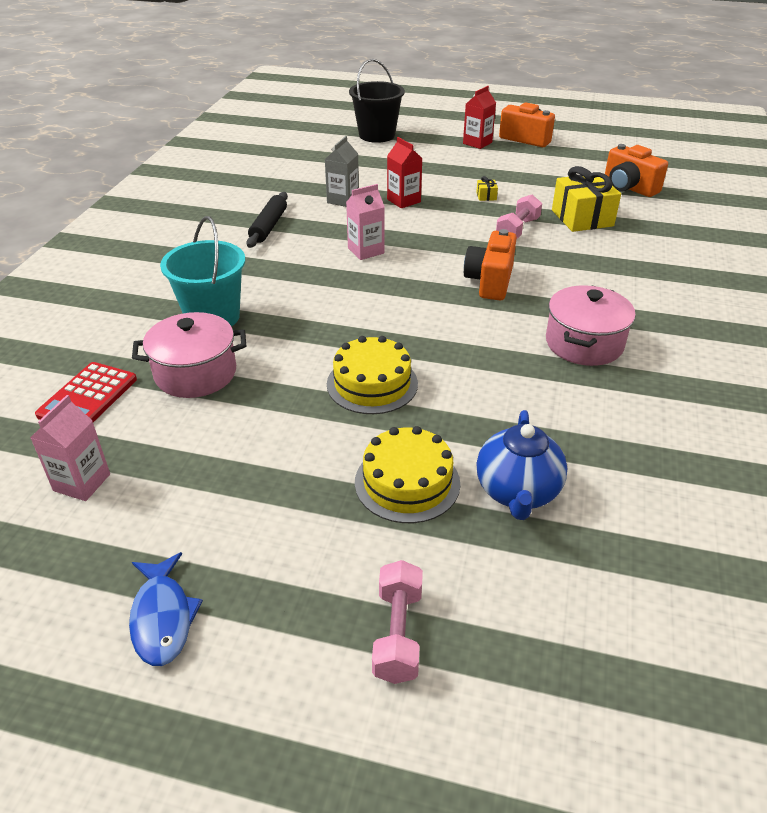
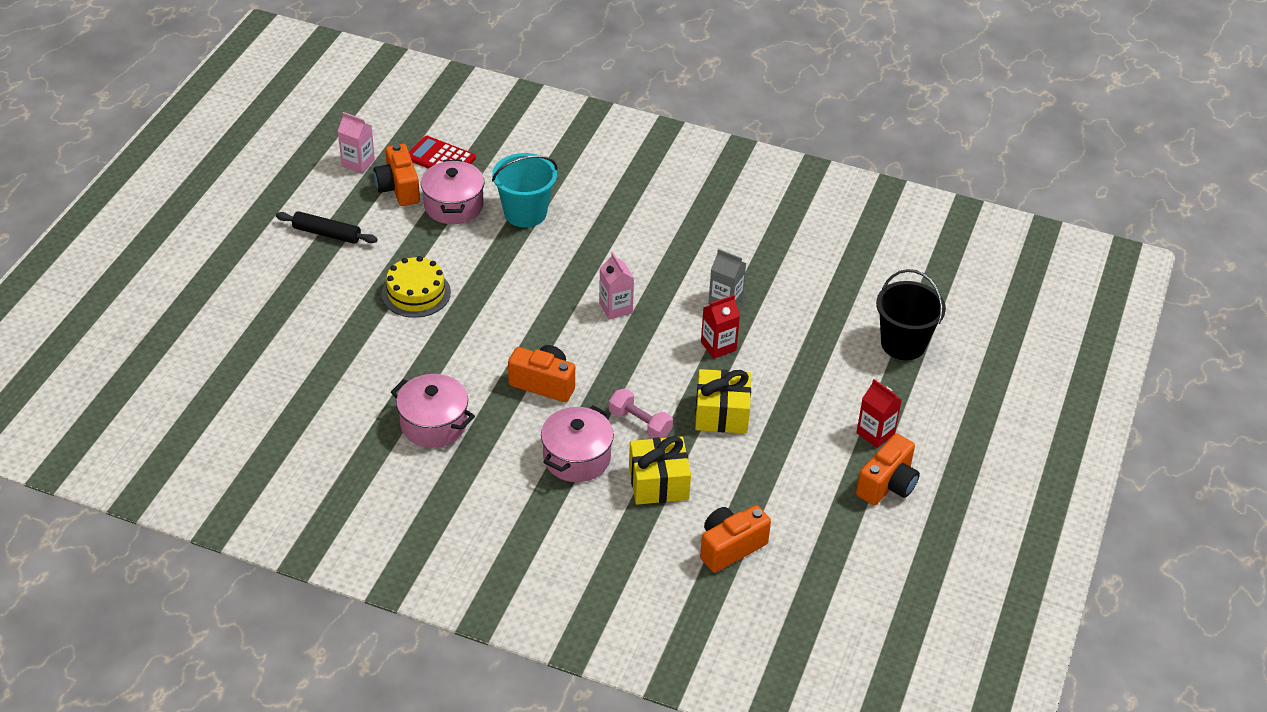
camera: 95 degrees right, 5 degrees up
(152, 429) = (398, 188): none -> orange camera
(162, 617) = (247, 199): blue fish -> none
(268, 226) = (674, 246): black rolling pin -> black rolling pin (327, 234)
(398, 633) = (203, 282): pink dumbbell -> none
(407, 482) = (310, 299): yellow cake -> none
(486, 196) = (721, 414): yellow gift -> yellow gift, size x2.47
(517, 492) = (284, 349): blue teapot -> none
(578, 257) = (577, 458): none -> pink pot

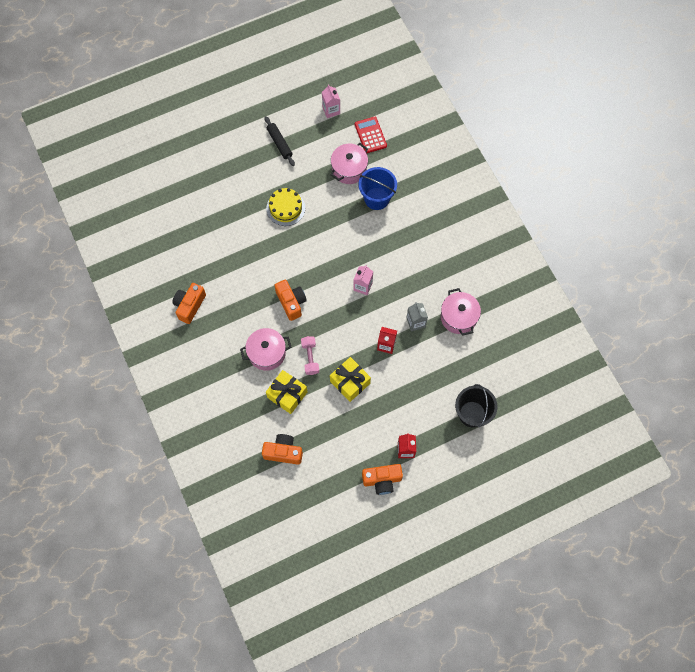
camera: 45 degrees right, 25 degrees up
(398, 188) = (334, 140): orange camera -> orange camera (189, 306)
(434, 424) = (227, 286): pink pot -> pink pot (458, 317)
(525, 213) = (376, 198): turquoise bucket -> blue bucket

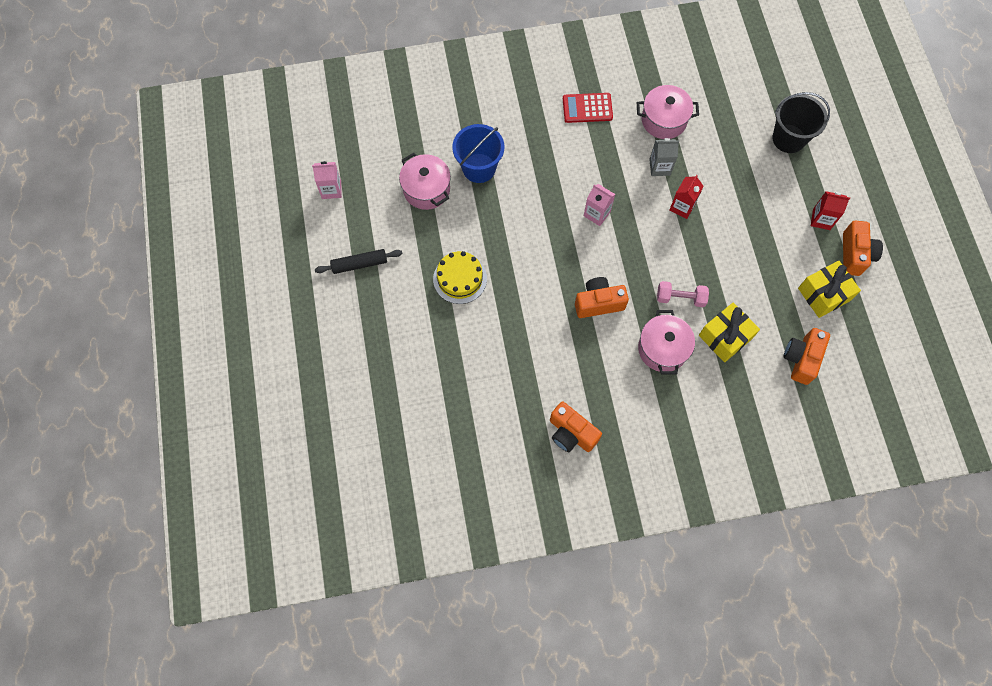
camera: 75 degrees left, 0 degrees up
(350, 382) = (723, 260): yellow gift -> yellow gift (823, 294)
(370, 135) = (385, 153): red calculator -> red calculator (587, 108)

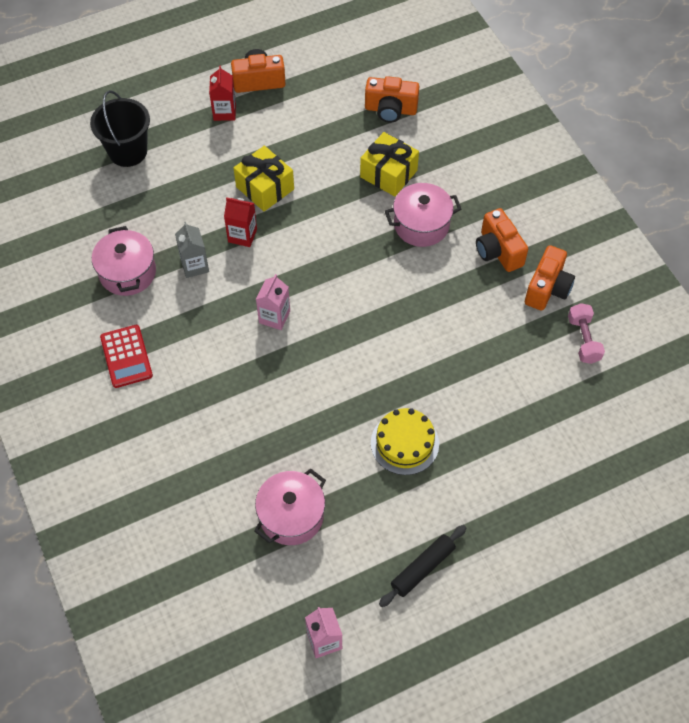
camera: 105 degrees left, 10 degrees down
(359, 264) = (422, 568): black rolling pin -> black rolling pin turned 75 degrees clockwise
(479, 168) = (243, 460): blue bucket -> none
(598, 303) = (388, 293): orange camera -> orange camera (498, 251)
(680, 298) = (356, 219): pink dumbbell -> pink dumbbell (583, 339)
(823, 294) = (312, 100): yellow gift -> yellow gift (265, 188)

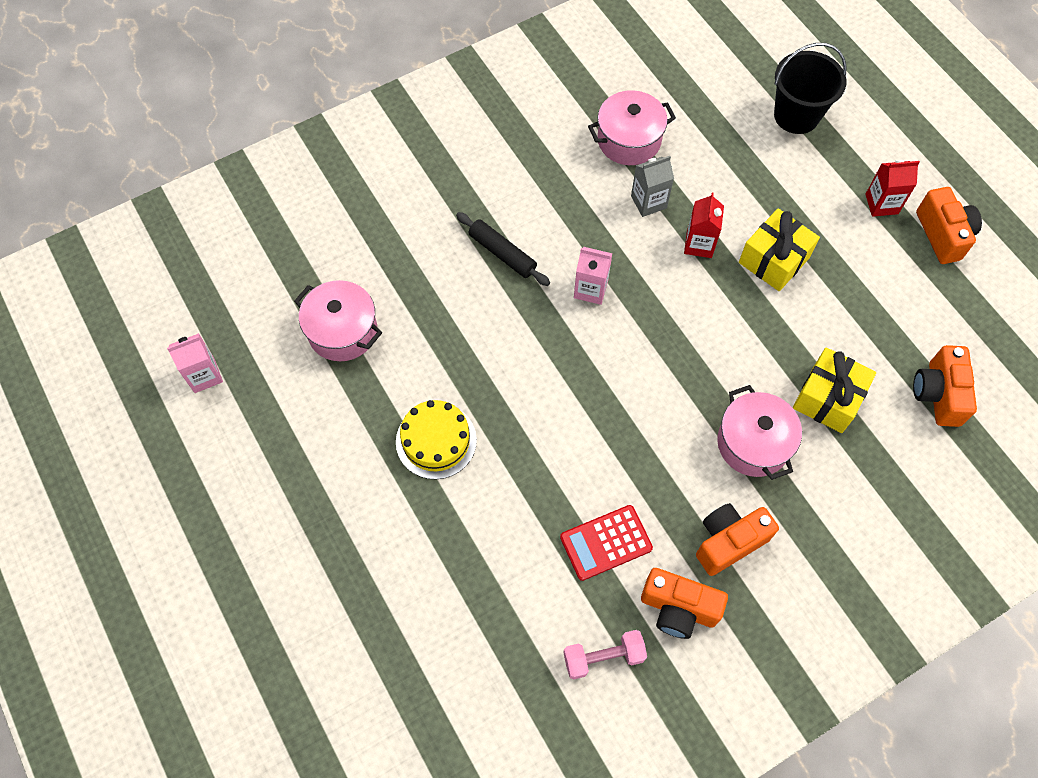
camera: 85 degrees right, 5 degrees up
(126, 356) = (522, 155): red calculator -> red calculator (606, 542)
(422, 568) = (283, 468): black rolling pin -> black rolling pin (502, 253)

